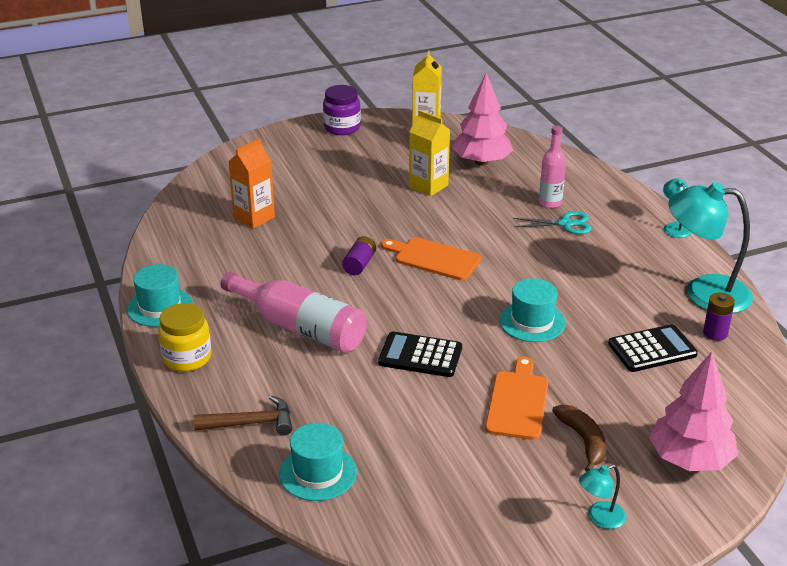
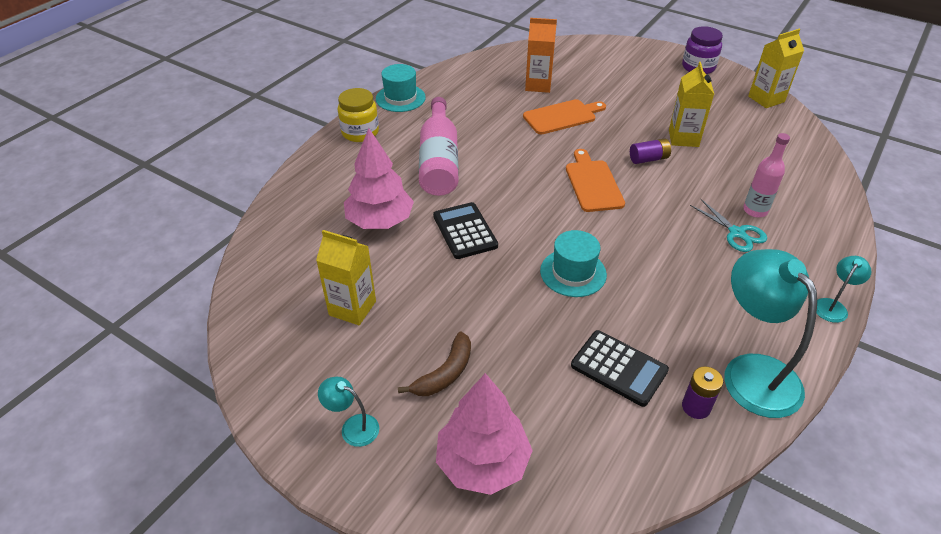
camera: 55 degrees right, 10 degrees up
(251, 423) = (318, 189): brown hammer -> none
(318, 473) = (291, 242): turquoise hat -> none
(359, 264) = (541, 152): purple battery -> purple battery (648, 159)
(456, 465) = (352, 308): none -> yellow carton
(481, 162) = (757, 148): pink tree -> pink tree (380, 221)
(518, 402) = (459, 310): orange cutting board -> orange cutting board (562, 117)

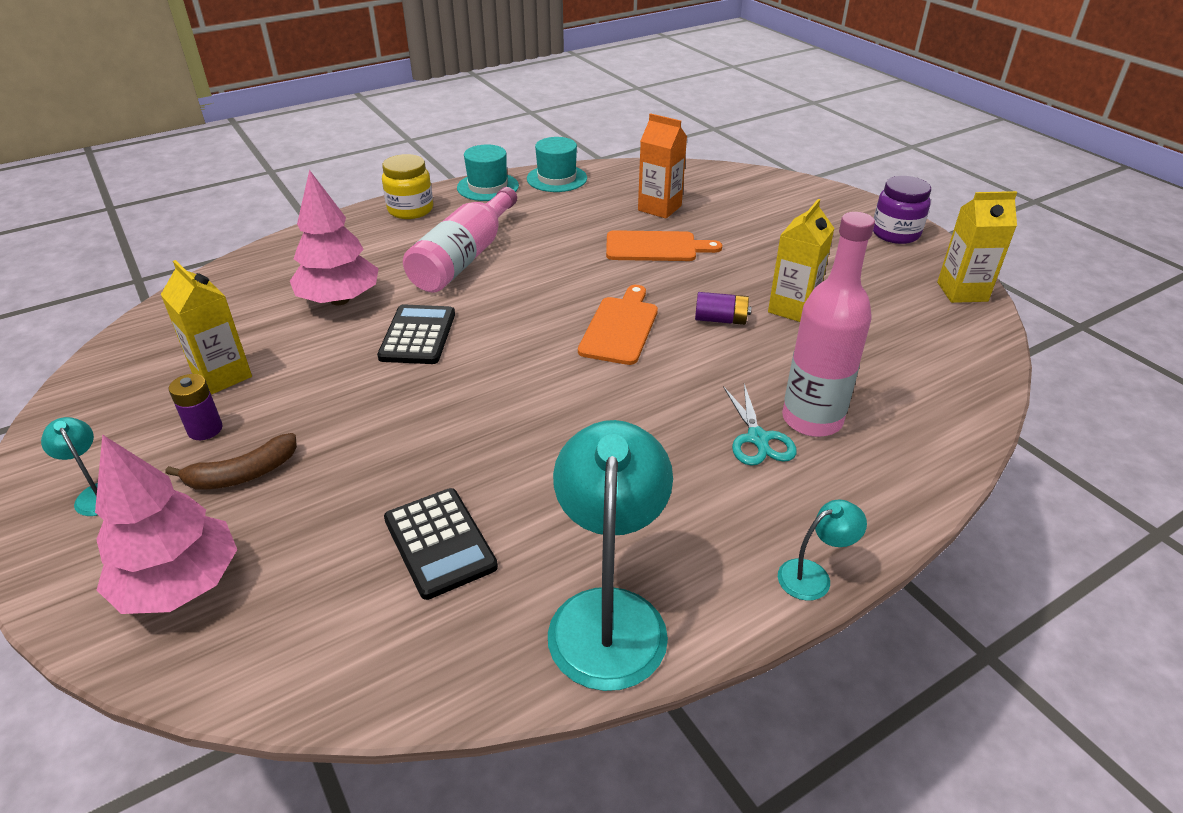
camera: 25 degrees right, 5 degrees down
(573, 273) = (495, 417): turquoise hat -> turquoise hat (557, 178)
(696, 407) = (489, 627): purple battery -> purple battery (205, 429)
(755, 210) = (812, 419): pink bottle -> pink bottle, size x1.64

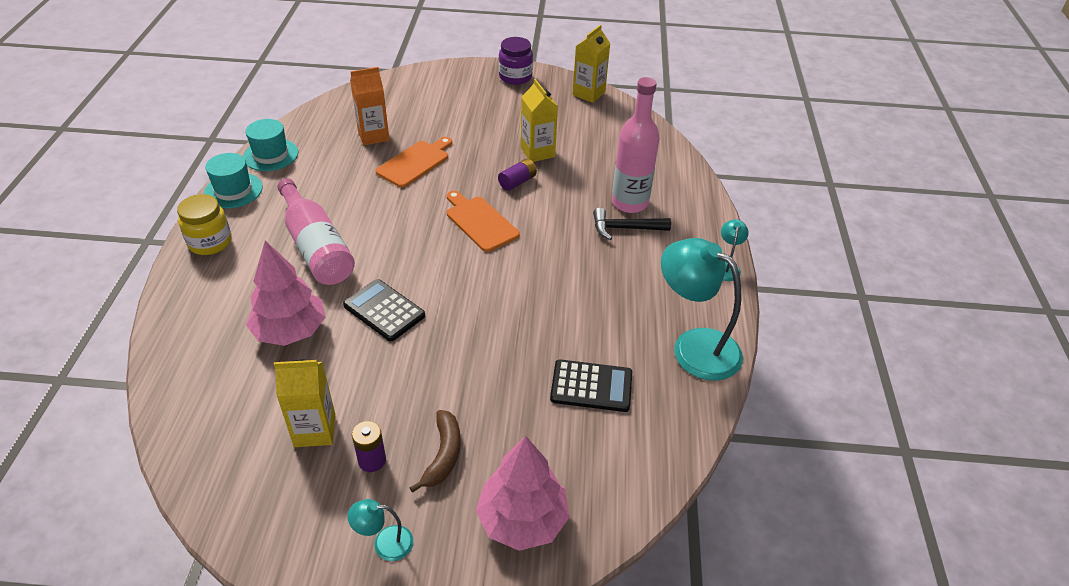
camera: 55 degrees left, 5 degrees up
(758, 438) = (625, 228): turquoise scissors -> black hammer

